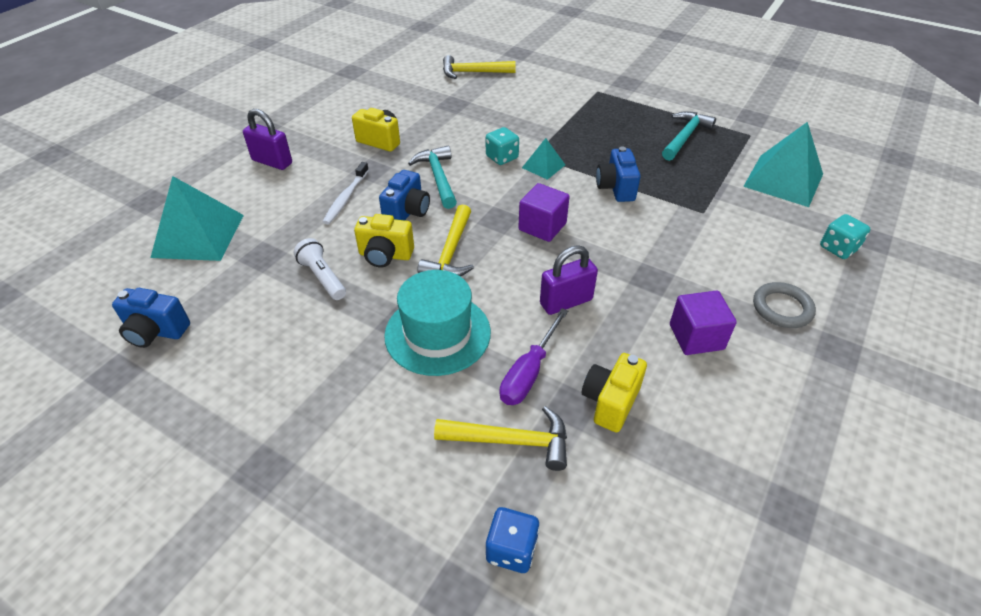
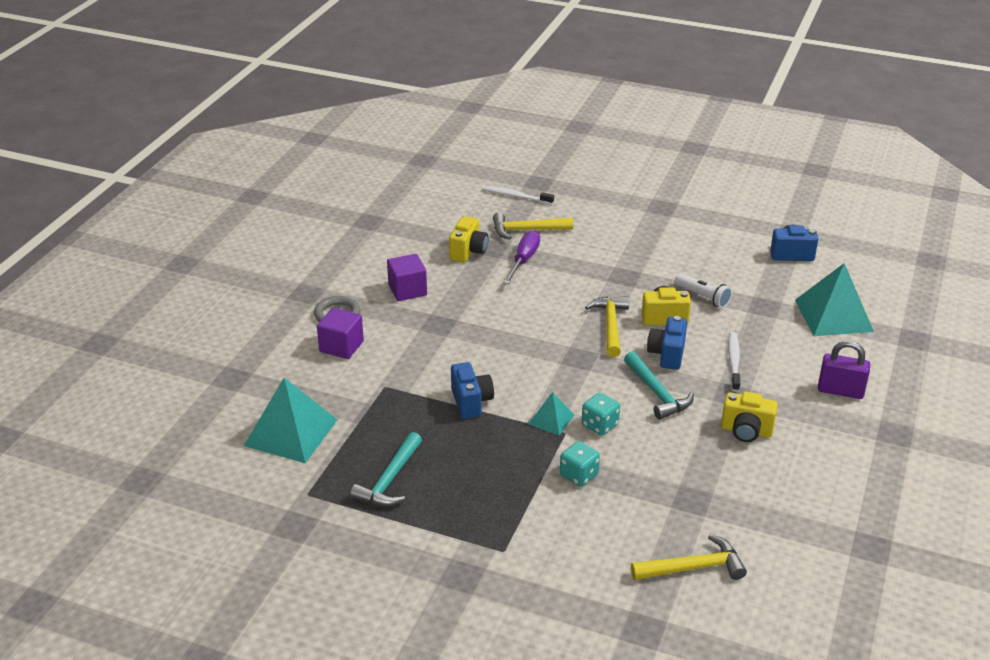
camera: 170 degrees right, 10 degrees down
(437, 333) = (594, 273): turquoise hat -> none
(511, 549) = (515, 196): blue dice -> white toothbrush
(542, 226) = (537, 355): purple cube -> purple cube (341, 346)
(566, 302) = (506, 301): purple padlock -> none
(838, 248) = (268, 366): turquoise dice -> turquoise dice (579, 475)

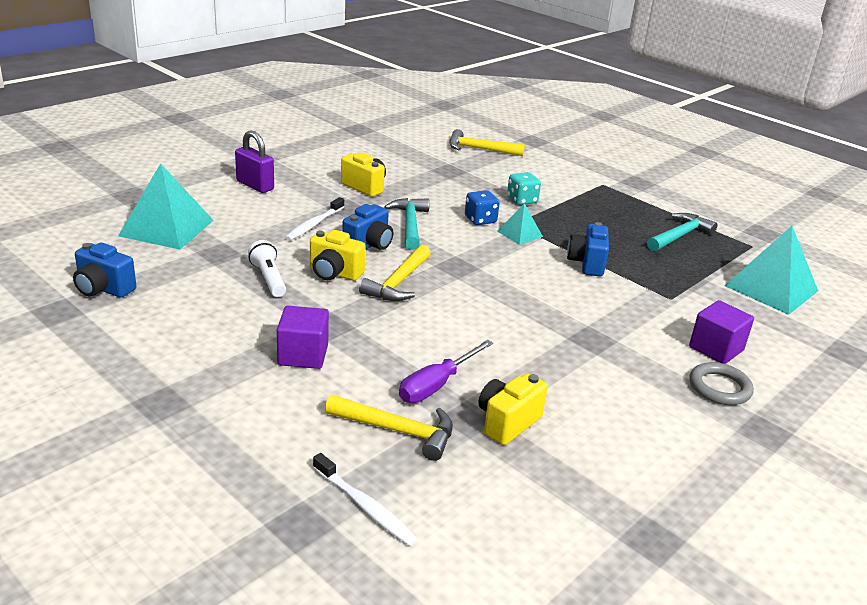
camera: 160 degrees left, 5 degrees down
(407, 290) = (617, 392): purple cube -> purple cube (303, 355)
(600, 425) = (480, 220): turquoise dice -> blue dice

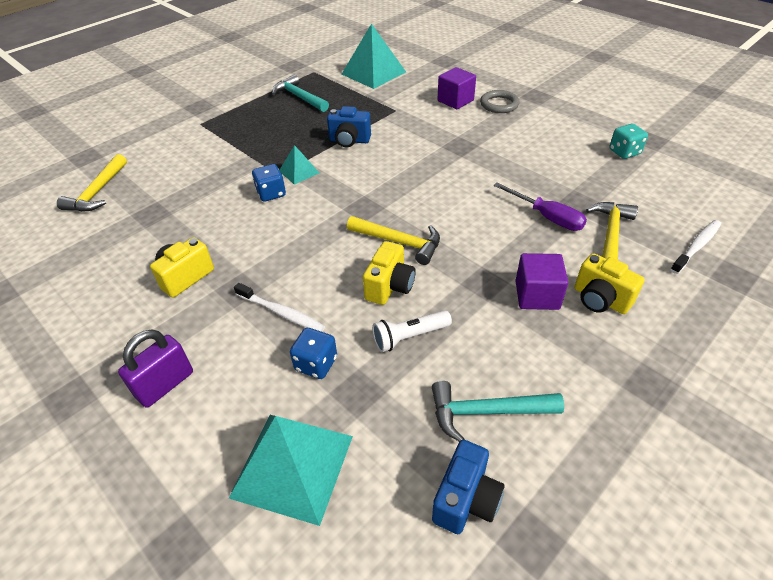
camera: 85 degrees left, 15 degrees up
(254, 237) = (316, 364): none -> blue dice
(369, 245) = (328, 266): blue camera -> none
(410, 224) = (281, 239): turquoise hammer -> turquoise hammer (486, 412)
(507, 422) = (575, 185): yellow camera -> yellow camera (600, 299)
(522, 200) = (230, 168): turquoise dice -> turquoise dice (624, 152)

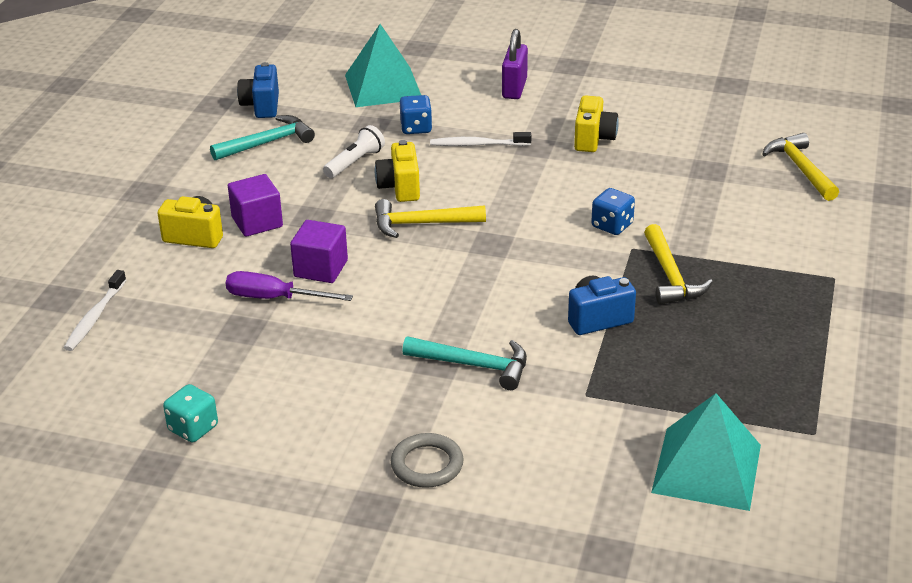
camera: 150 degrees right, 10 degrees down
(299, 97) = (762, 368): turquoise hammer -> turquoise hammer (474, 365)
(299, 172) = (612, 258): turquoise pyramid -> none
(455, 101) = (506, 448): purple cube -> purple cube (321, 268)
(610, 235) = (194, 300): yellow hammer -> yellow hammer (670, 276)

